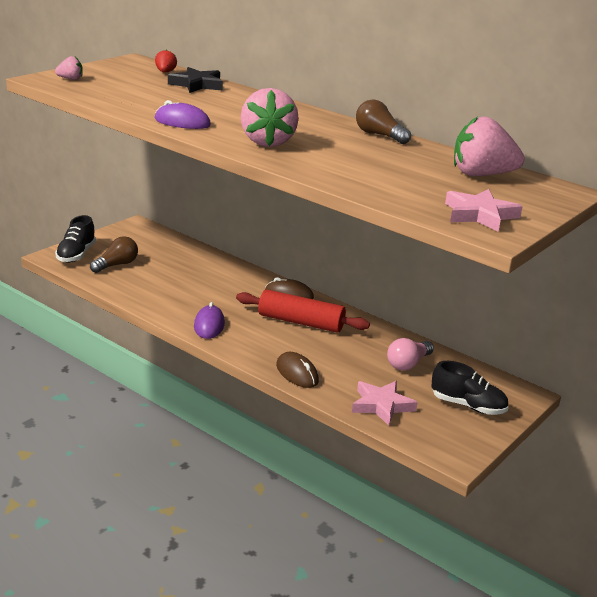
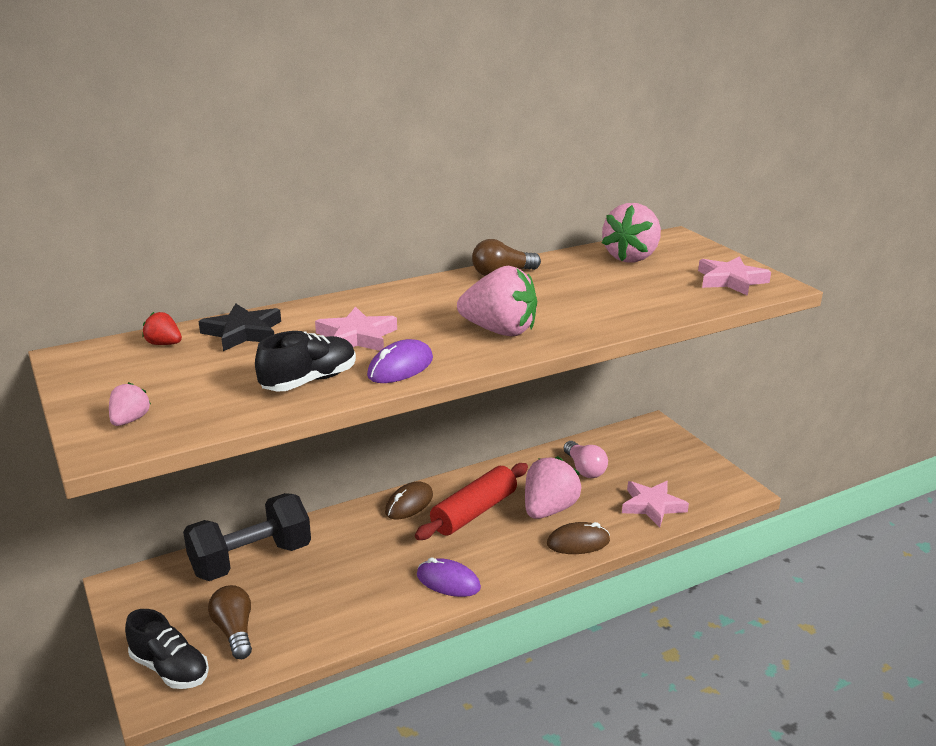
camera: 65 degrees left, 0 degrees up
(185, 255) = (251, 560): none -> black dumbbell
(217, 108) = (357, 337): none -> pink star
(331, 354) = (548, 510): none -> pink strawberry
(468, 406) = (664, 459): black shoe -> black shoe (309, 381)

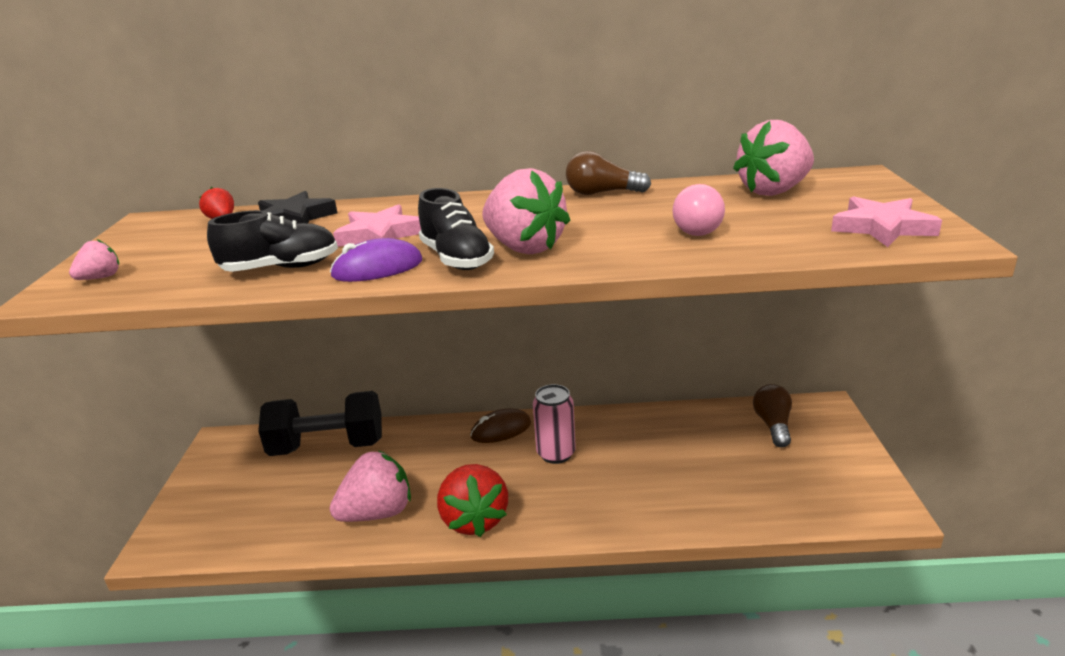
camera: 30 degrees right, 0 degrees up
(170, 669) = (186, 526): black shoe -> black shoe (456, 259)
(234, 631) = (260, 509): brown light bulb -> brown light bulb (773, 425)
(448, 581) = (474, 519): purple mouse -> red strawberry
(474, 512) = (556, 454): red rolling pin -> pink can
(548, 510) = (634, 472): pink strawberry -> pink strawberry (377, 513)
(578, 542) = (640, 517): brown mouse -> none
(584, 469) = (707, 437): pink light bulb -> pink light bulb (695, 227)
(652, 506) = (758, 499): pink star -> none

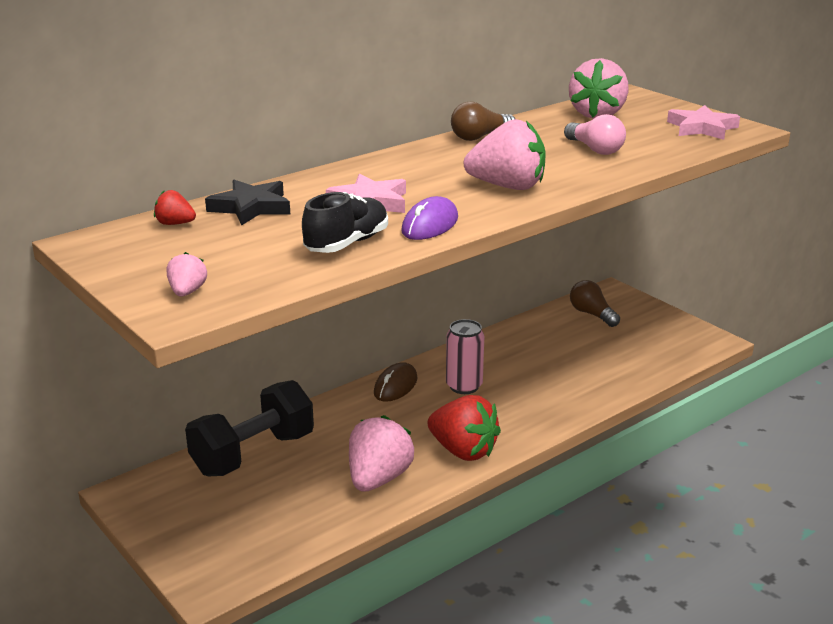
camera: 40 degrees left, 0 degrees up
(456, 259) = (475, 205): black shoe -> none

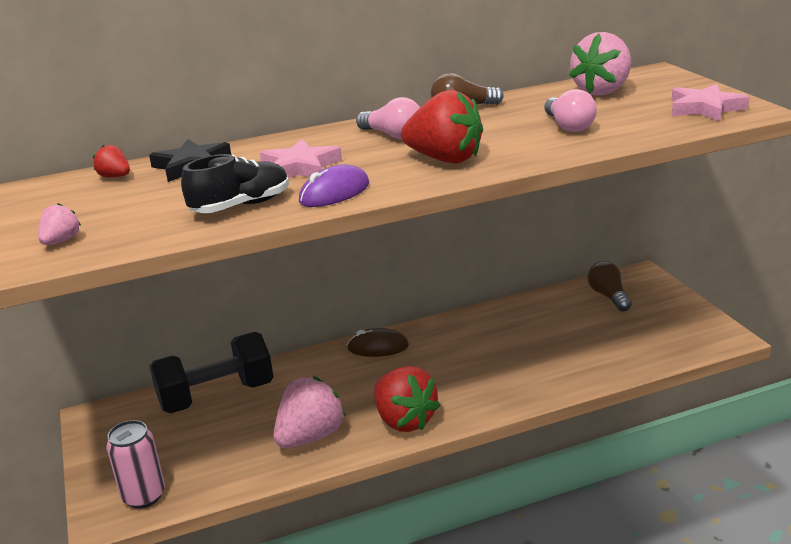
camera: 20 degrees right, 0 degrees up
(395, 386) = (378, 347): brown mouse -> brown mouse turned 45 degrees clockwise
(434, 166) = (392, 135): none -> pink light bulb
(464, 386) = (441, 355): pink can -> pink can (144, 496)
(507, 186) = (445, 159): pink strawberry -> red strawberry

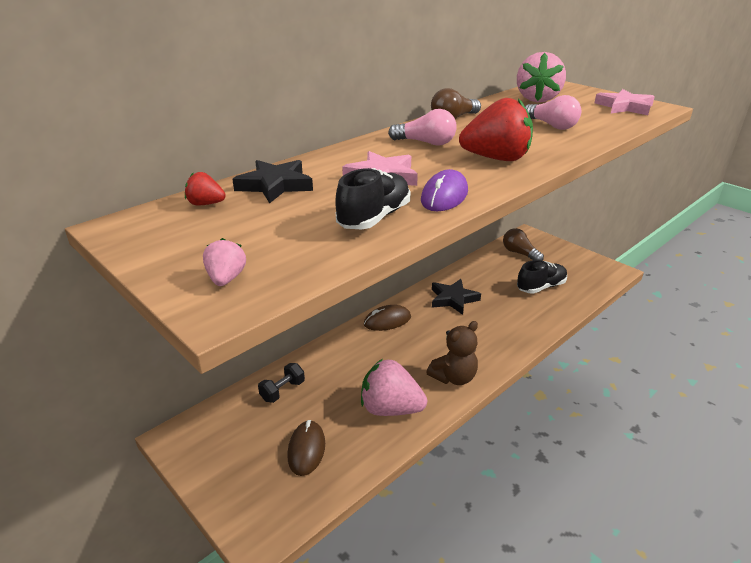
camera: 25 degrees left, 5 degrees up
(144, 496) = (282, 503): pink can -> none
(199, 455) = (306, 450): none -> brown mouse
(216, 396) = (282, 391): black dumbbell -> black dumbbell, size x0.45
(310, 436) = (390, 409): pink strawberry -> pink strawberry turned 90 degrees counterclockwise
(404, 420) = (454, 377): red strawberry -> brown teddy bear
(475, 336) = (453, 299): none -> black star
(600, 341) = (541, 287): none -> black shoe

